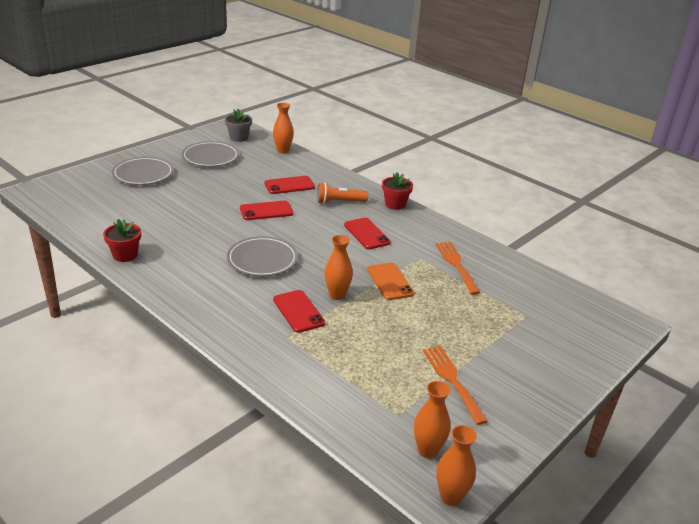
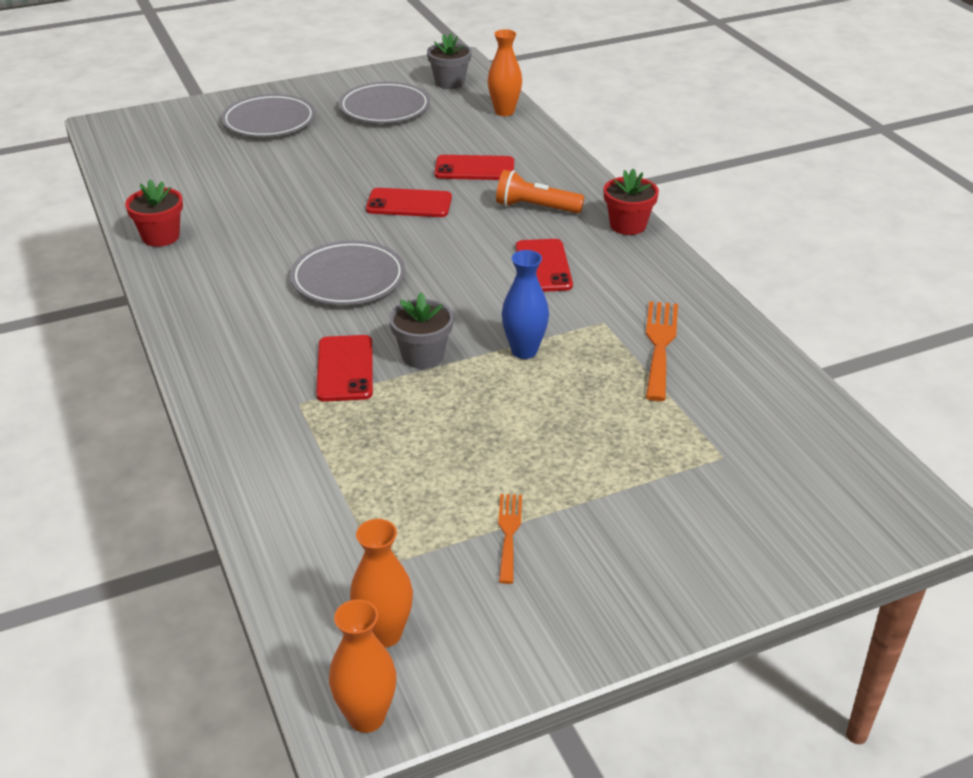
camera: 25 degrees right, 5 degrees up
(337, 295) = (423, 355): orange vase -> grey flower pot
(390, 281) = (524, 351): orange phone -> blue vase
(452, 380) = (509, 533): orange fork -> orange fork, size x0.62

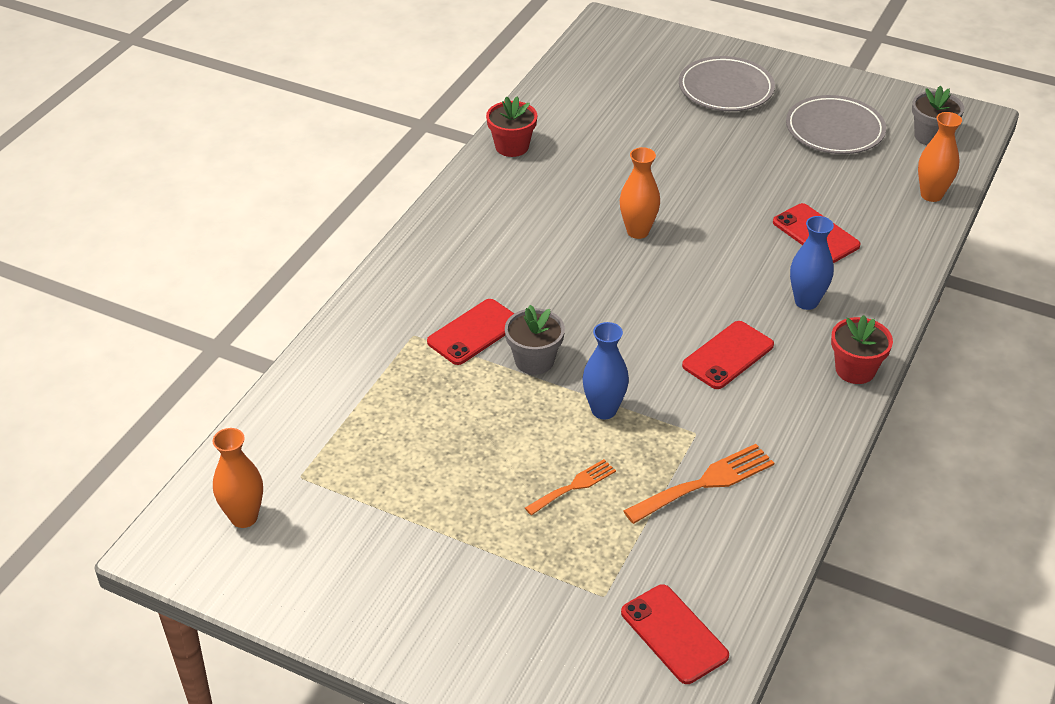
camera: 50 degrees right, 5 degrees up
(348, 279) = (578, 265): grey plate -> none
(366, 717) = (171, 552): orange vase -> orange vase (637, 231)
(409, 204) = (715, 232): red phone -> red phone (674, 634)
(509, 533) = (394, 521): orange fork -> orange fork (574, 486)
(535, 207) = (806, 302): orange flashlight -> blue vase

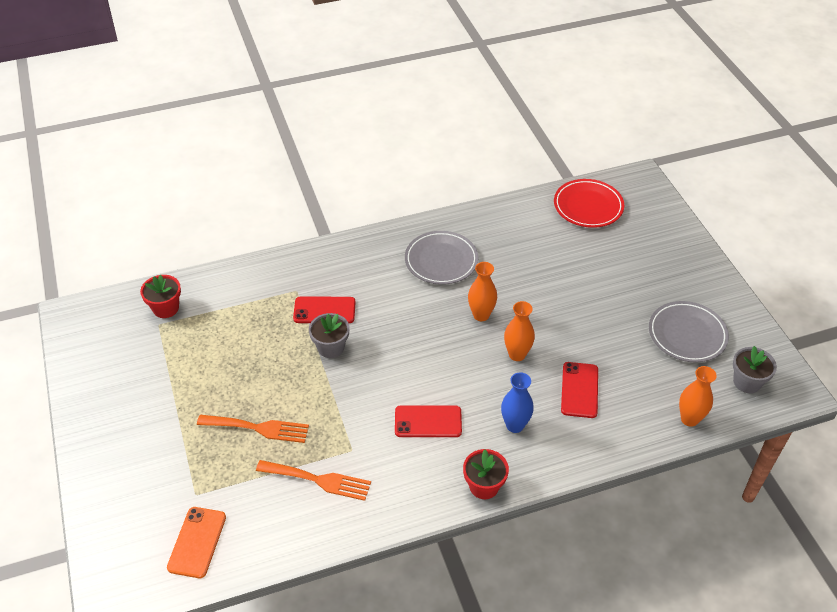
camera: 45 degrees right, 5 degrees up
(244, 517) = (114, 325): orange vase -> orange vase (517, 354)
(512, 146) = (483, 219): red flower pot -> red flower pot (166, 308)
(574, 486) = (258, 428): orange fork -> orange fork, size x1.61
(596, 76) = (588, 206): none -> red plate
(604, 410) = (326, 400): blue vase -> none
(674, 634) = (197, 542): red phone -> orange phone
(726, 89) = (655, 263): grey plate -> grey plate (441, 260)

